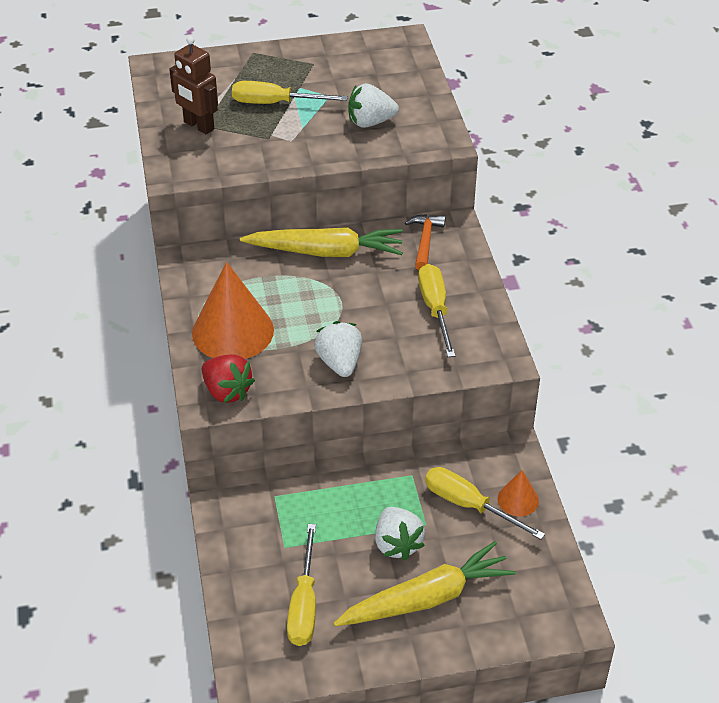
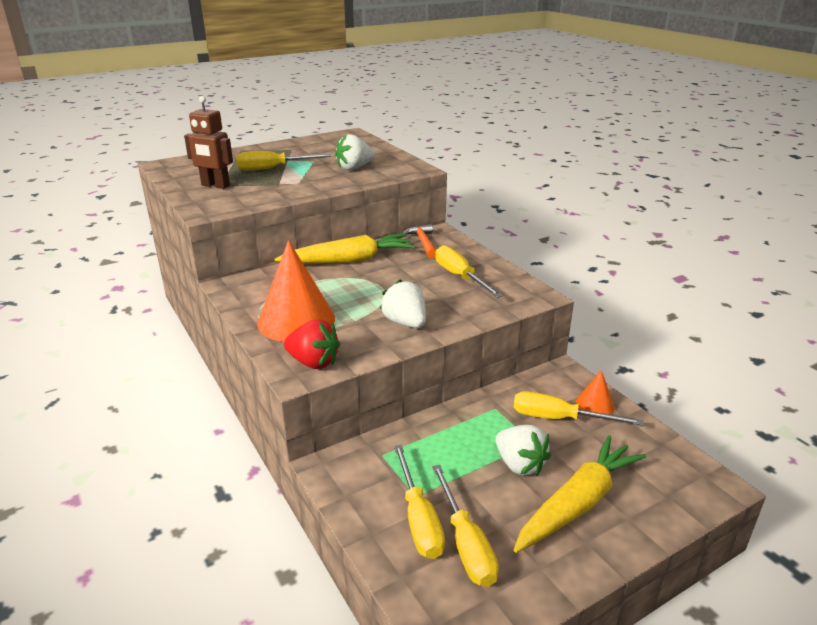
camera: 20 degrees left, 15 degrees down
(275, 570) = (418, 519): none -> yellow screwdriver

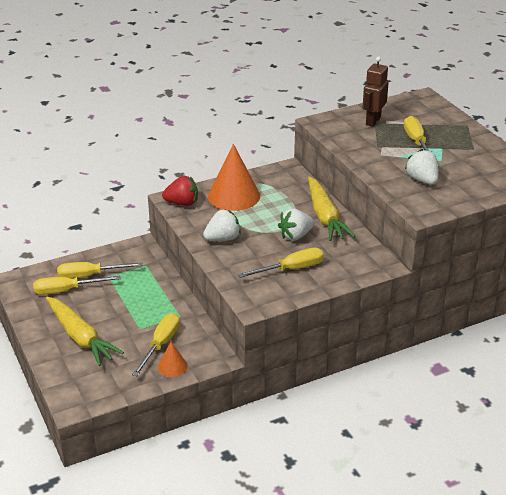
camera: 95 degrees right, 5 degrees up
(313, 362) = (182, 203): red strawberry -> red strawberry turned 120 degrees counterclockwise
(423, 243) = (359, 255): orange hammer -> none
(519, 464) = (120, 319): white strawberry -> white strawberry (295, 236)

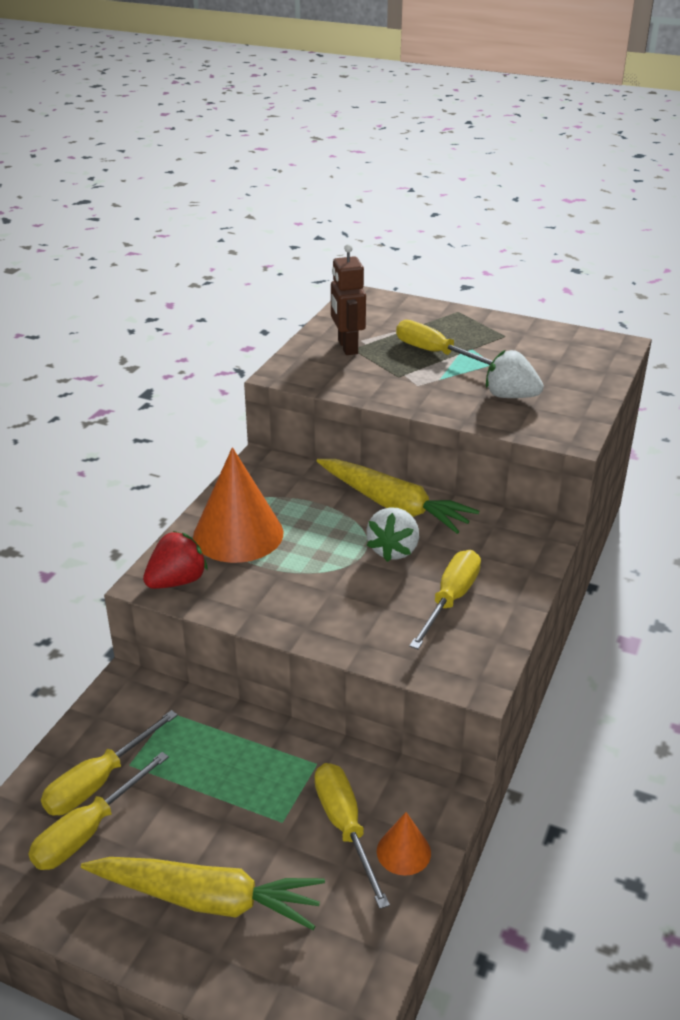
camera: 40 degrees left, 0 degrees up
(222, 239) = (304, 605): white strawberry -> none

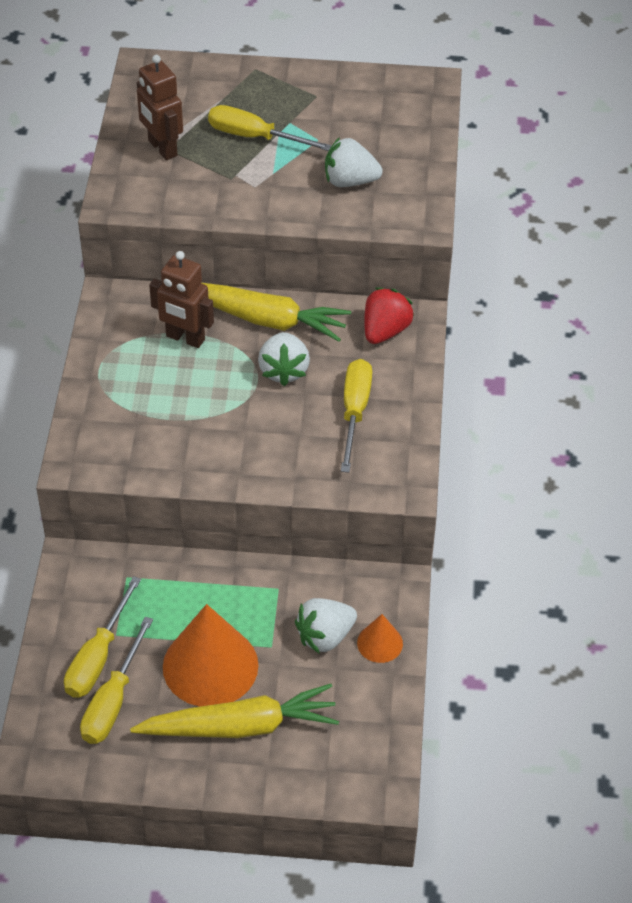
camera: 20 degrees left, 15 degrees up
(177, 581) = (98, 456): red strawberry -> red strawberry (385, 331)
(238, 534) = (130, 389): orange cone -> orange cone (210, 666)
(311, 505) = (185, 338): none -> brown robot
(345, 827) = (325, 636): yellow screwdriver -> white strawberry

